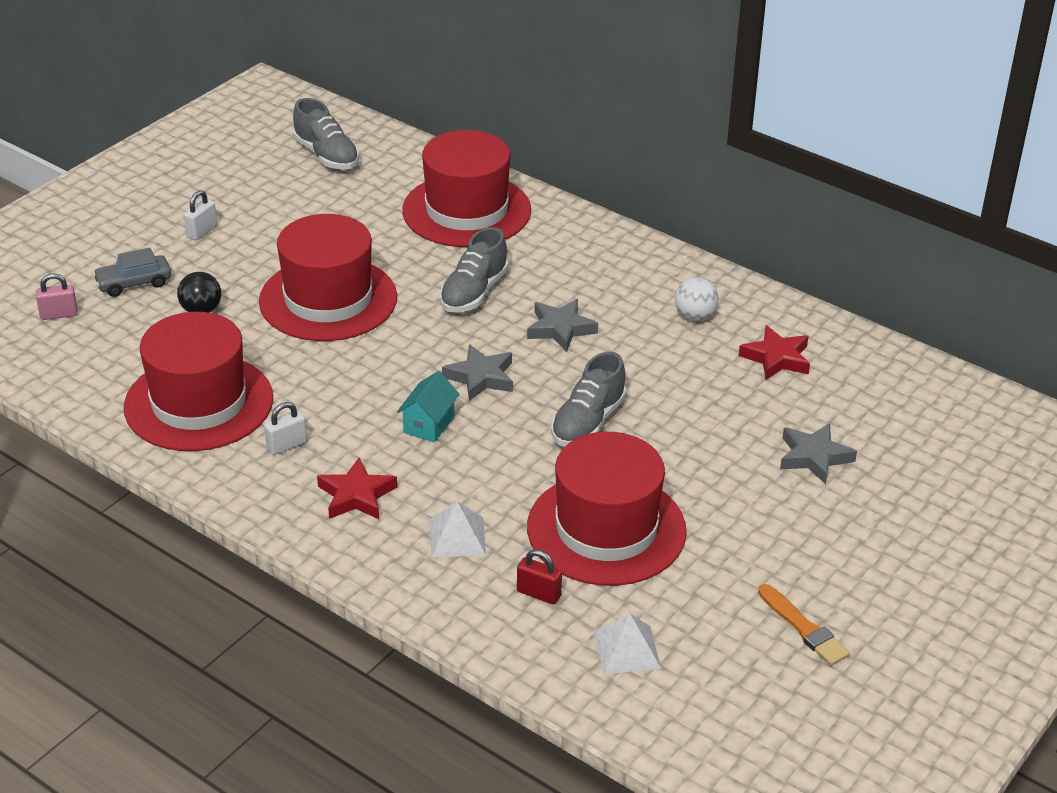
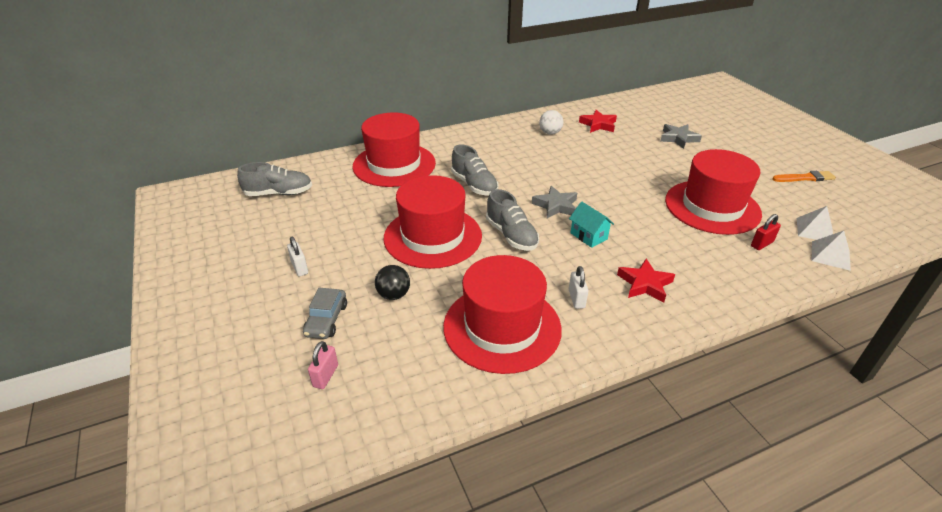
camera: 60 degrees left, 0 degrees up
(457, 537) = (701, 257): white pyramid -> white pyramid (830, 255)
(560, 329) = (530, 169): grey star -> none
(588, 422) = (618, 185): grey shoe -> grey shoe (511, 235)

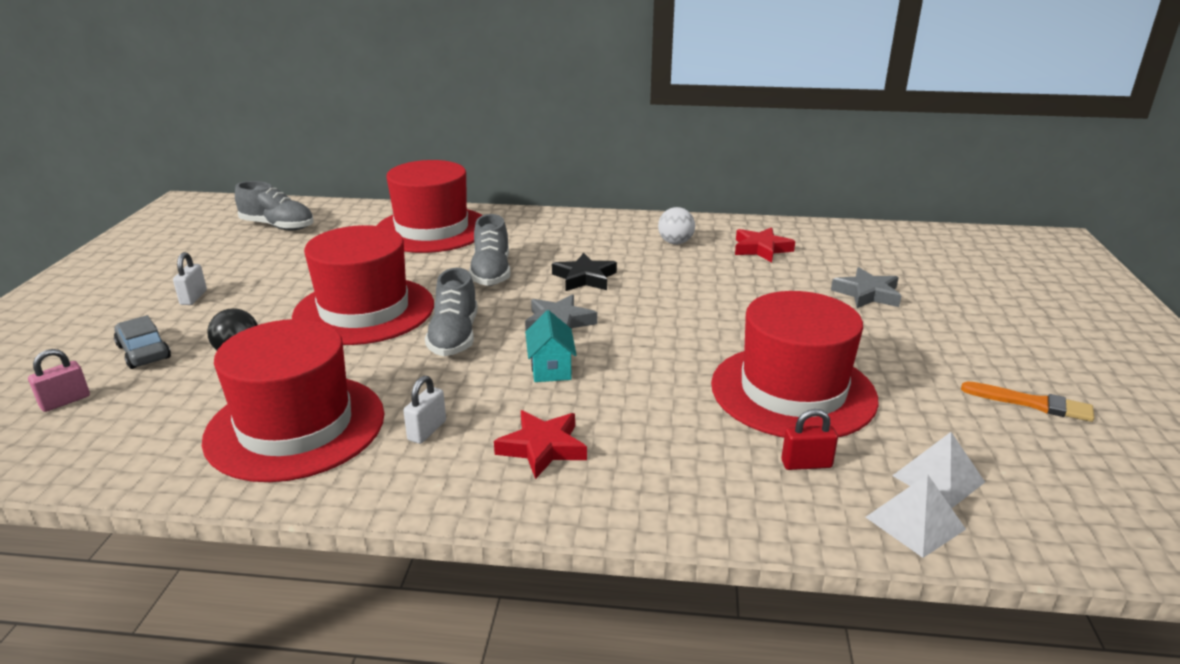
camera: 30 degrees right, 10 degrees down
(326, 320) = (144, 352): grey car -> grey car turned 105 degrees clockwise
(532, 172) = (584, 278): none -> black star

